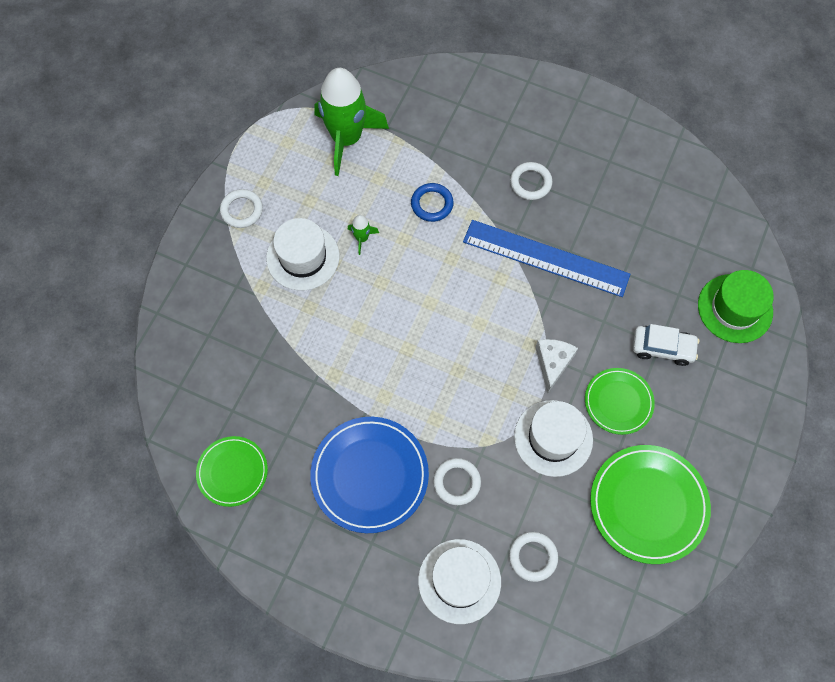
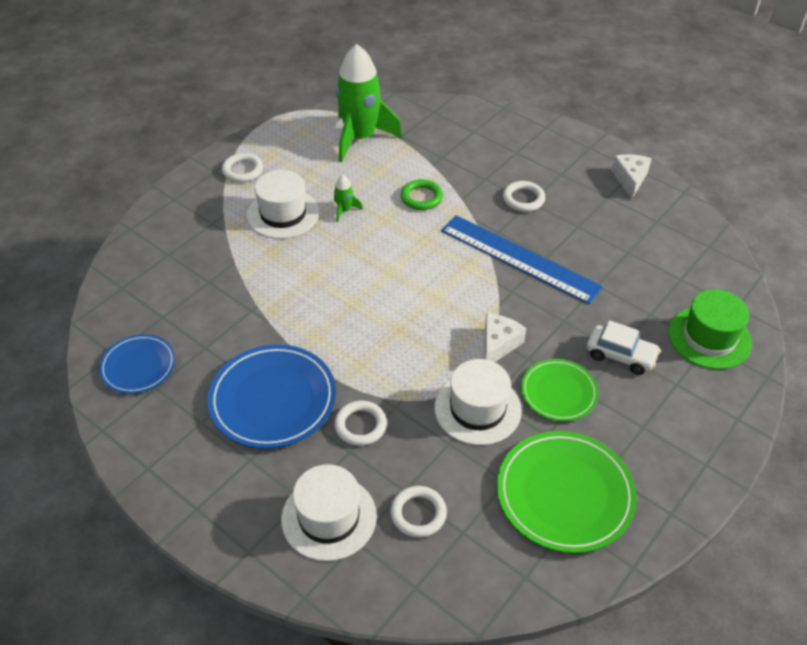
camera: 15 degrees right, 20 degrees down
(232, 472) = (138, 366): green plate -> blue plate
(432, 204) = (421, 197): blue ring -> green ring
(625, 133) = (630, 179): none -> white cheese

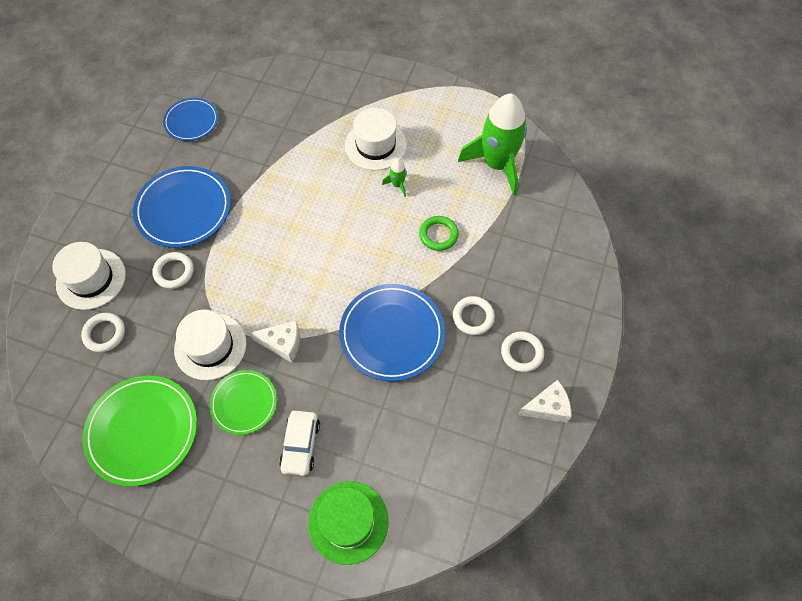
camera: 70 degrees right, 15 degrees up
(243, 170) = (415, 100): white ring -> white ring (522, 353)
(519, 258) = (392, 334): blue ruler -> blue plate

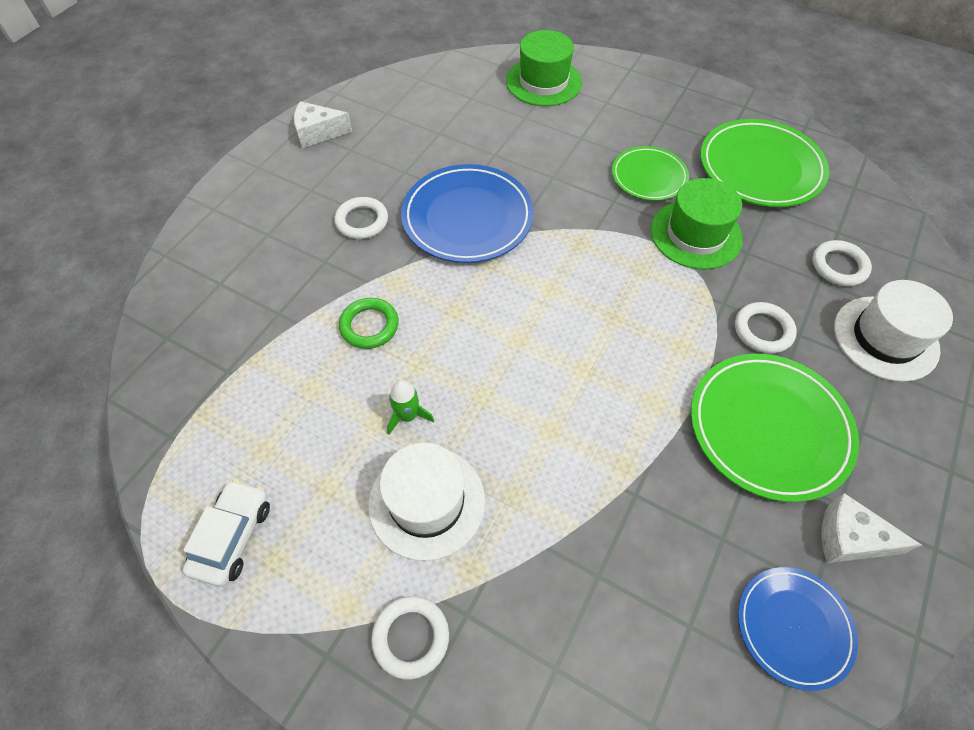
camera: 170 degrees left, 5 degrees down
(184, 209) = (769, 428): blue plate -> green plate
(210, 346) = (695, 234): white hat -> green hat
(282, 343) = (604, 225): white cheese -> white cheese (850, 539)
(301, 445) = (586, 136): white car -> white car (232, 536)
(497, 164) = (230, 427): green rocket -> none
(522, 353) = (321, 180): white ring -> white ring (411, 637)

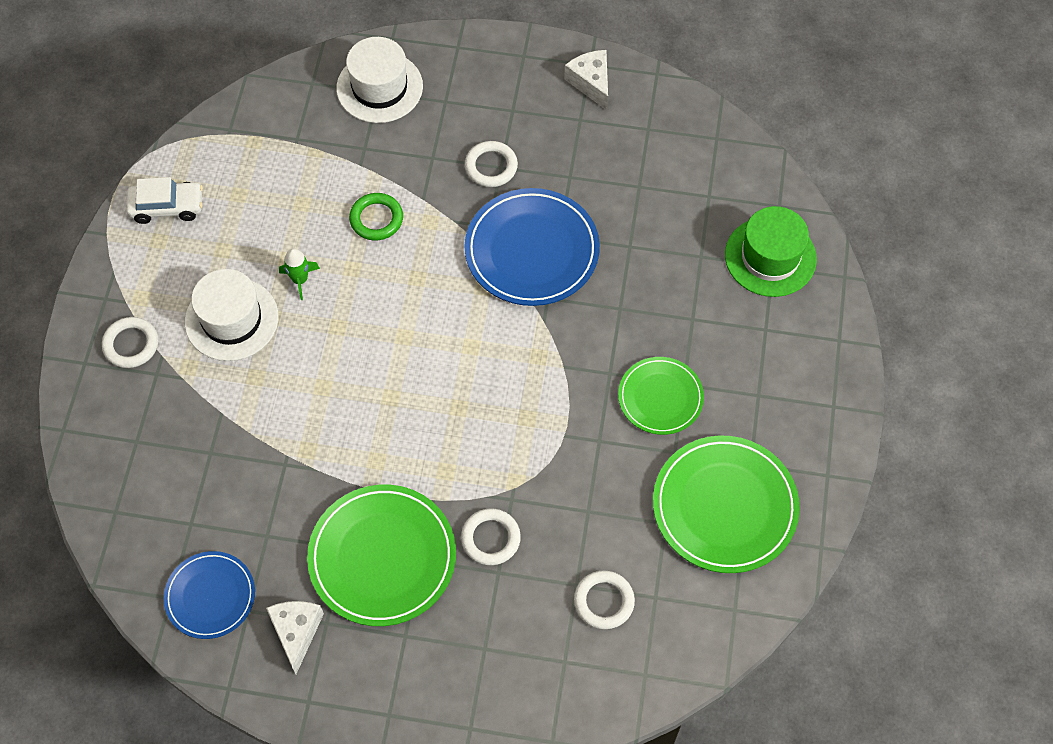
camera: 70 degrees right, 5 degrees up
(695, 234) = (593, 458): green hat -> none
(885, 338) = (523, 652): white hat -> white hat (379, 87)

